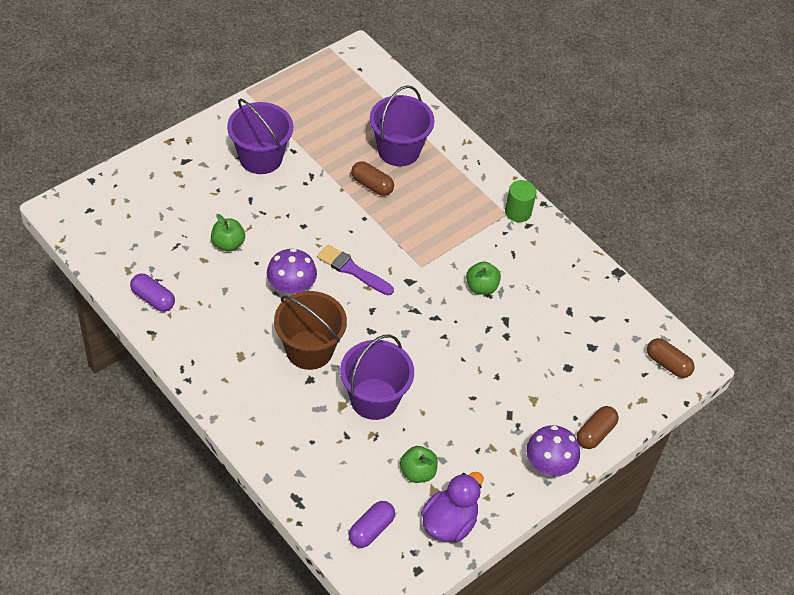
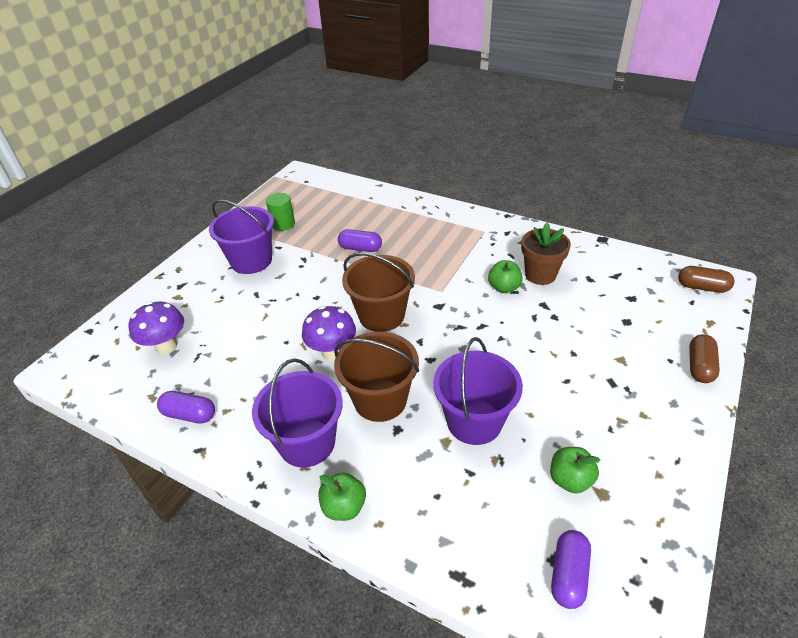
camera: 15 degrees left, 10 degrees down
(228, 244) = (250, 336): green apple -> green apple (344, 507)
(352, 270) = (381, 315): purple brush -> brown bucket
(372, 185) = (360, 248): brown capsule -> purple capsule
(398, 150) = (368, 219): purple bucket -> purple bucket (307, 443)
(449, 523) = (644, 523): purple duck -> none
(518, 212) = (492, 227): green cylinder -> green cylinder (283, 224)
(525, 287) = (540, 275): none -> brown flower pot
(548, 466) = (688, 415): purple mushroom -> purple mushroom (166, 346)

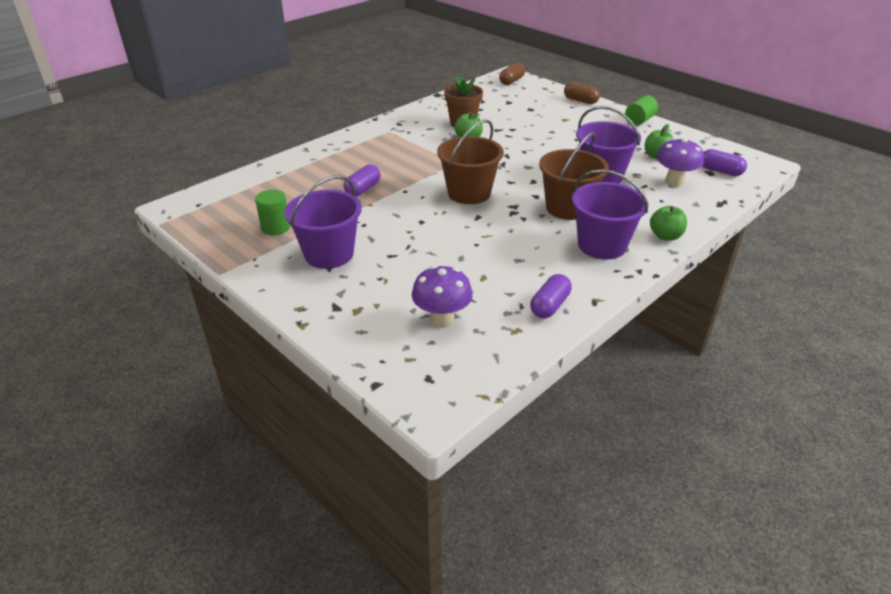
camera: 75 degrees left, 5 degrees down
(332, 352) = (503, 222): purple mushroom -> purple mushroom (674, 182)
(684, 446) = (639, 120): none -> green cylinder

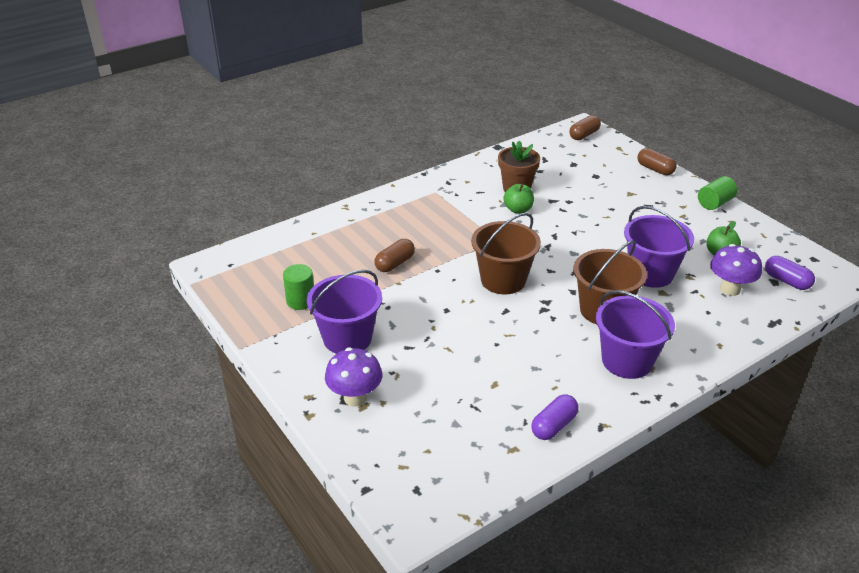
camera: 10 degrees right, 0 degrees up
(363, 189) = (395, 263): purple capsule -> brown capsule
(442, 319) = (443, 427): purple mushroom -> purple mushroom (355, 398)
(665, 236) = (698, 358): green apple -> none

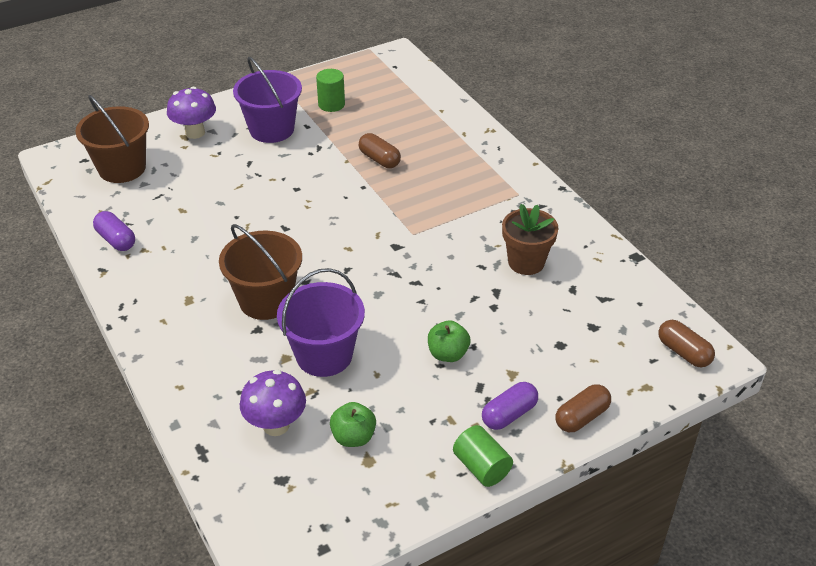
camera: 95 degrees right, 5 degrees up
(503, 280) = (336, 231): brown bucket -> brown bucket (122, 168)
(518, 210) = (475, 258): green apple -> green apple (448, 354)
(627, 361) = (181, 304): purple bucket -> none
(786, 281) = (279, 494): purple capsule -> purple capsule (509, 414)

